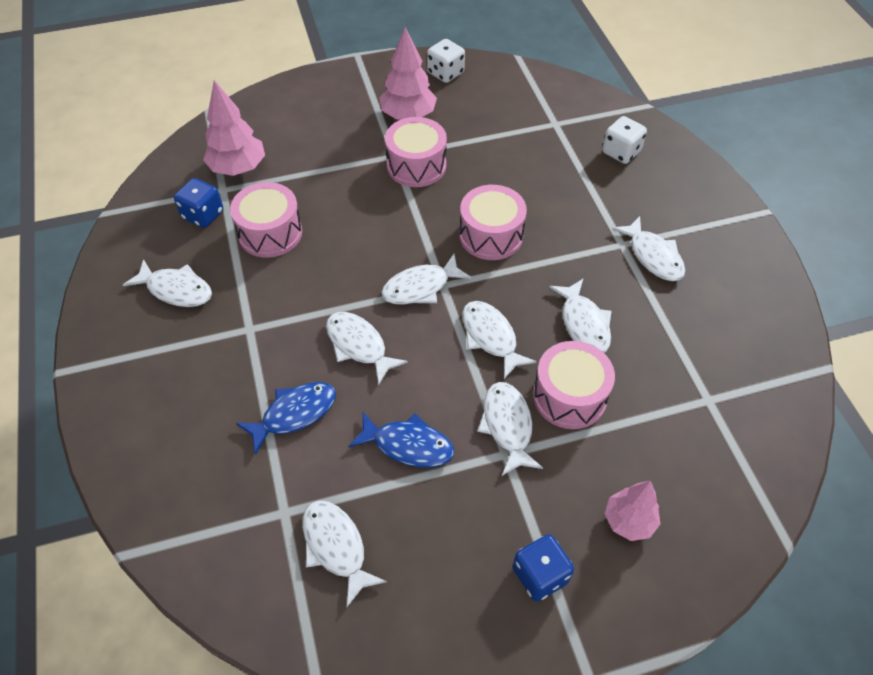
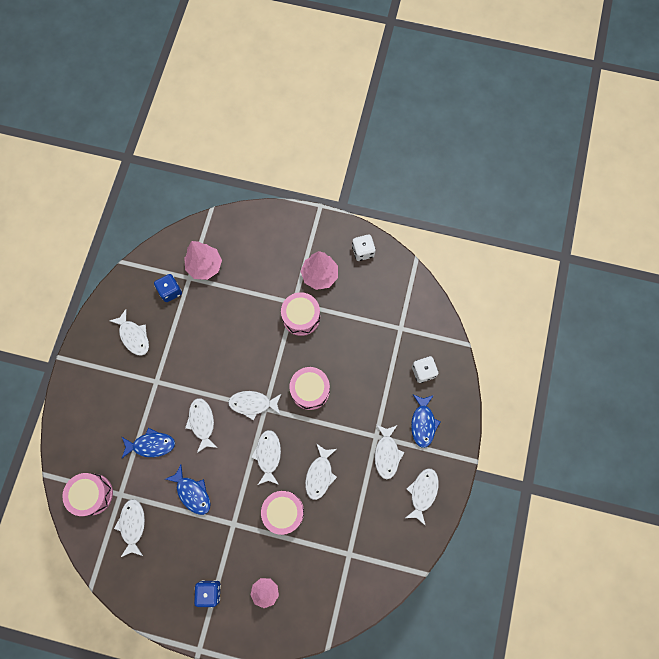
camera: 30 degrees right, 20 degrees up
(270, 233) = (198, 323): pink drum -> pink drum (92, 494)
(507, 426) = (243, 510): white fish -> white fish (422, 493)
(668, 202) = (423, 423): none -> blue fish

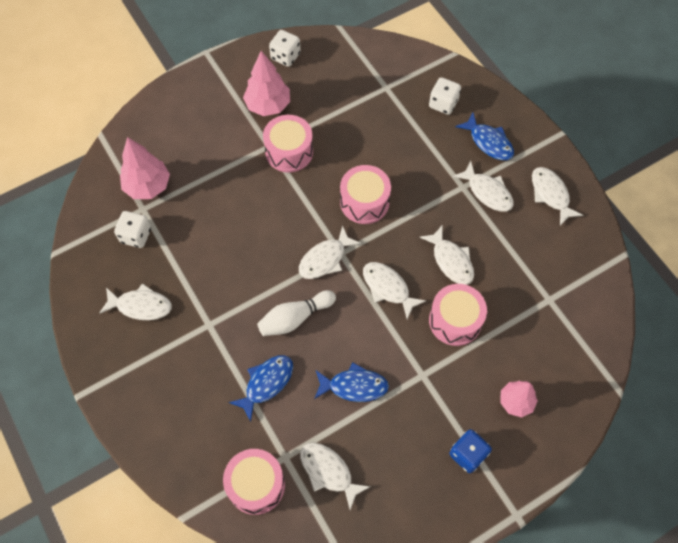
camera: 45 degrees left, 10 degrees down
(170, 291) = (136, 235): blue dice -> white dice
(202, 422) = (295, 318): white fish -> white bowling pin

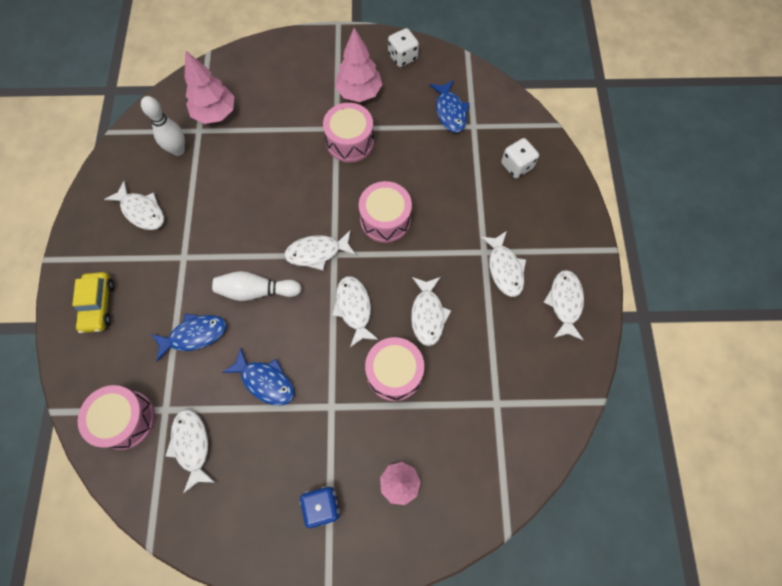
camera: 30 degrees right, 5 degrees up
(136, 235) = (178, 150): white dice -> white bowling pin
(160, 407) = (98, 305): none -> yellow car
(488, 142) = (536, 222): blue fish -> blue fish (450, 111)

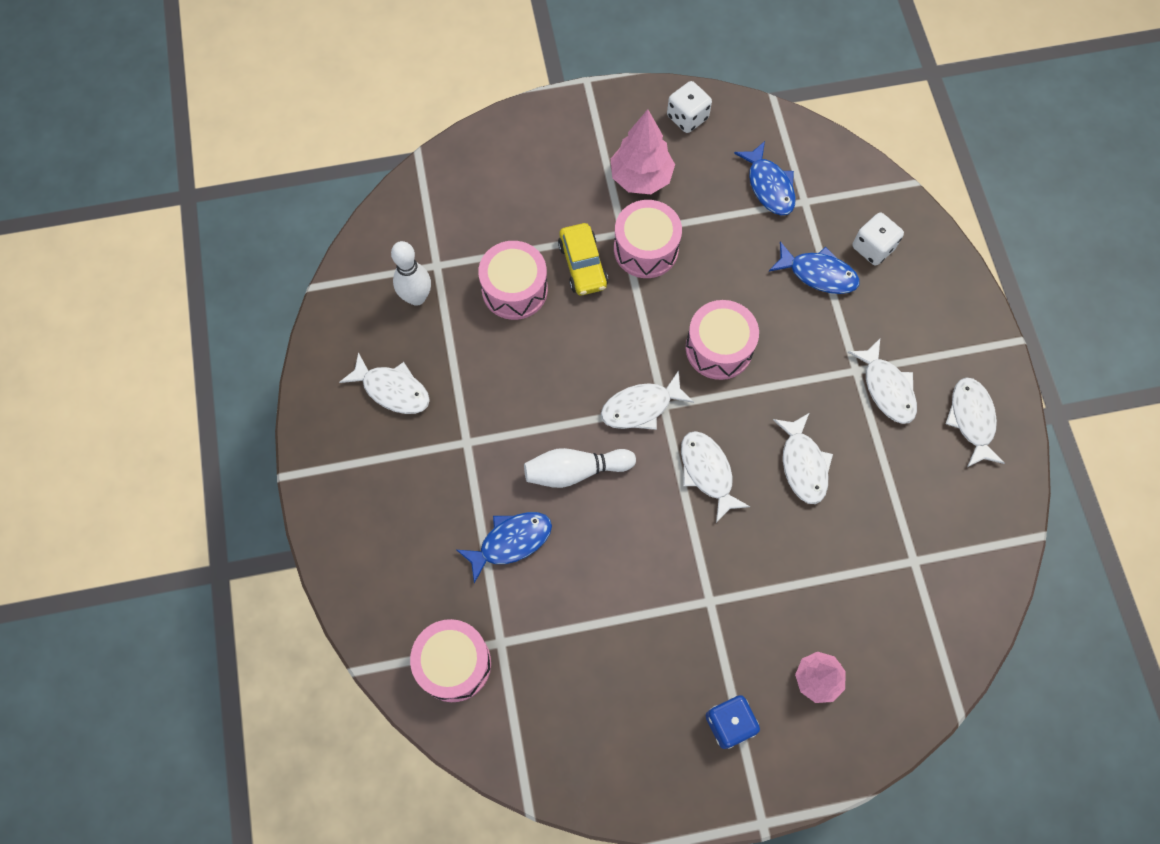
camera: 10 degrees left, 0 degrees up
(98, 305) = (373, 525): yellow car -> yellow car (582, 265)
(192, 445) = (547, 680): white fish -> none
(215, 113) = (453, 238): pink tree -> none
(265, 381) = (618, 584): blue fish -> blue fish (818, 274)
(394, 373) = (778, 545): pink drum -> pink drum (514, 289)

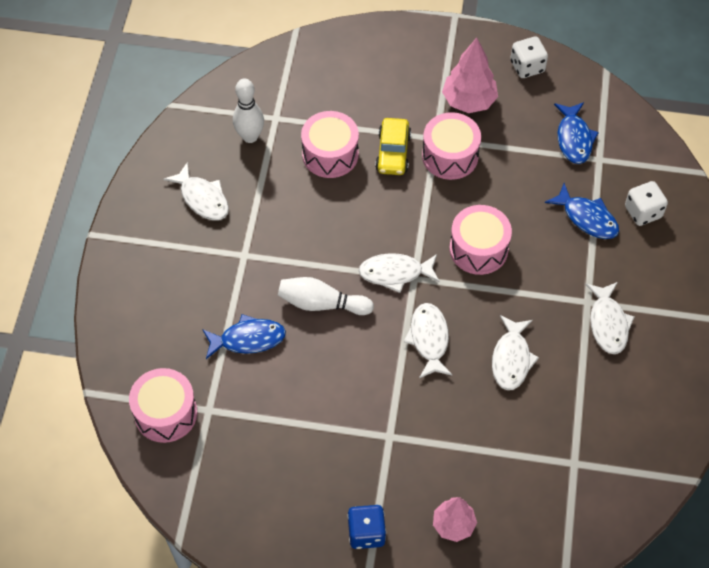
camera: 20 degrees right, 10 degrees down
(971, 420) = (671, 371): white fish -> none

